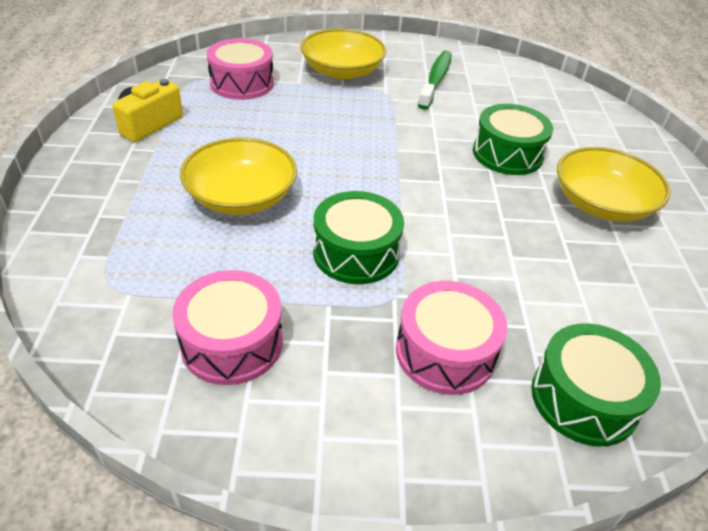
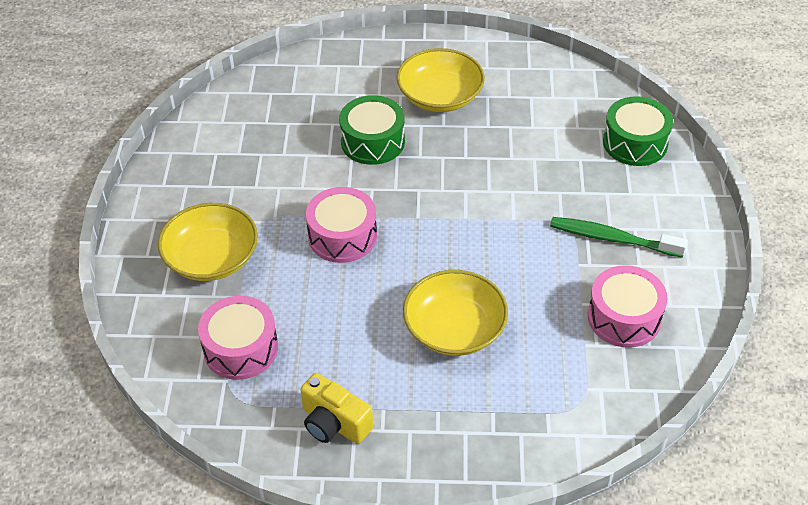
camera: 85 degrees left, 5 degrees up
(356, 253) = (519, 248): green drum -> none
(435, 80) = (233, 179): green toothbrush -> green toothbrush (612, 238)
(445, 352) = (611, 203): pink drum -> pink drum (342, 236)

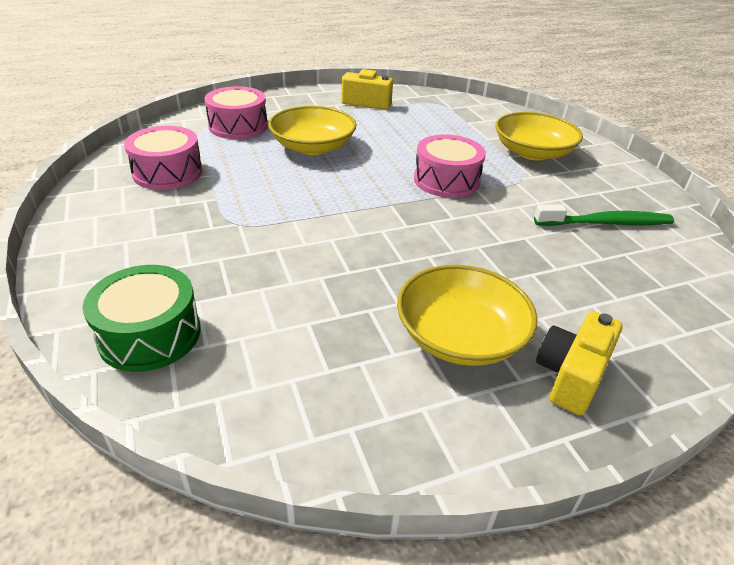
camera: 155 degrees right, 10 degrees down
(241, 348) = (456, 119): pink drum -> pink drum (238, 126)
(373, 141) = (493, 259): green drum -> none
(393, 61) = (571, 376): none -> yellow camera
(612, 238) = (181, 223): green toothbrush -> green toothbrush (606, 223)

